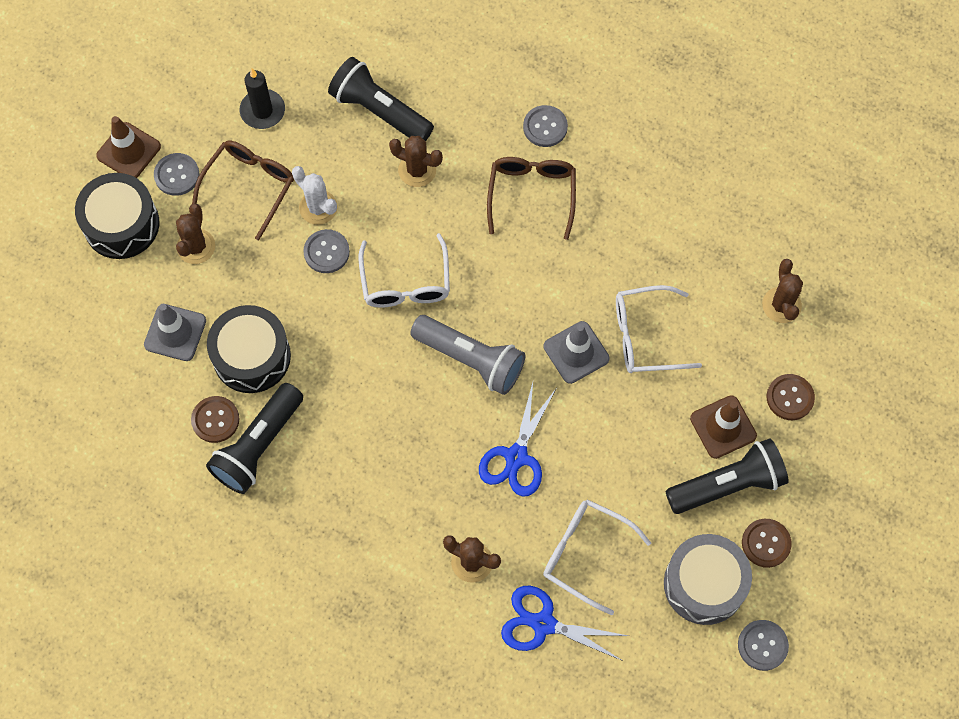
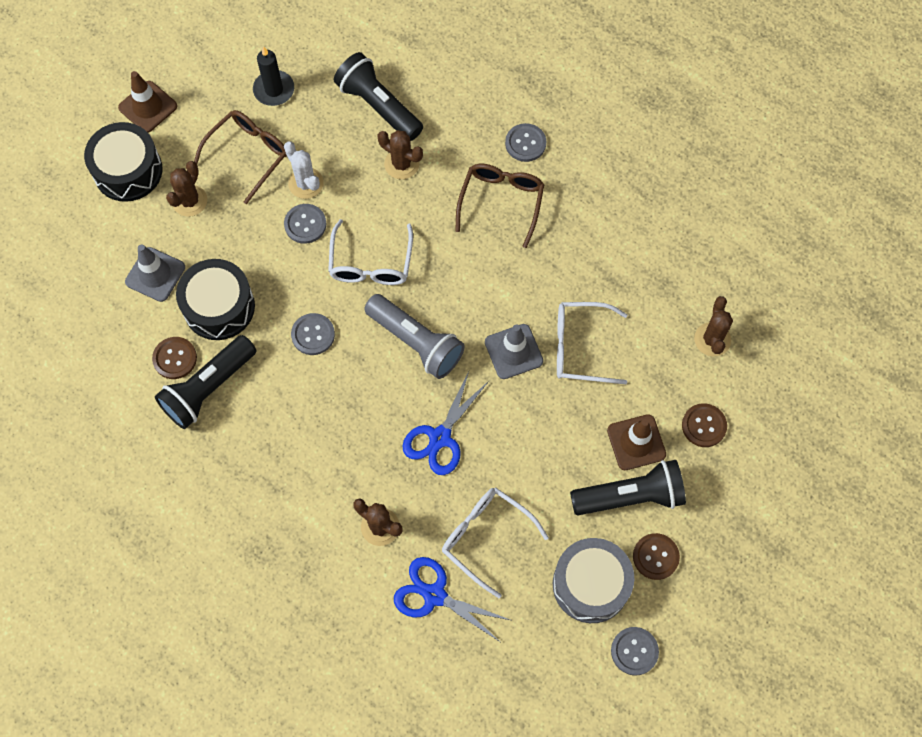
camera: 10 degrees right, 0 degrees up
(177, 175) = (186, 135): grey button -> grey button (313, 335)

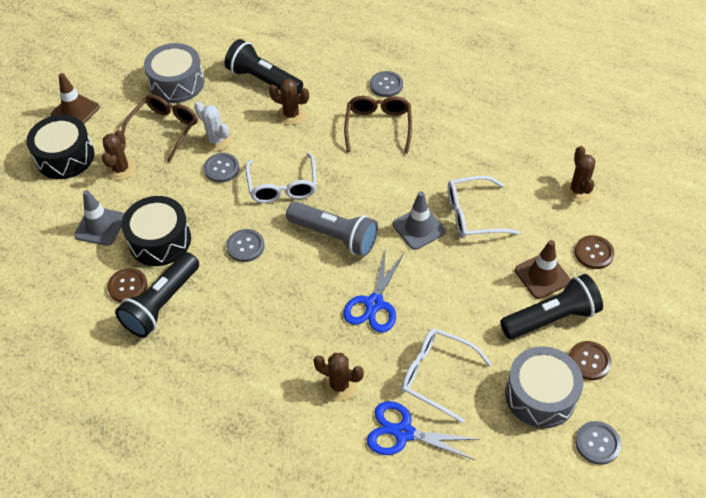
camera: 10 degrees left, 15 degrees down
(274, 90) = (177, 83): black candle -> grey drum

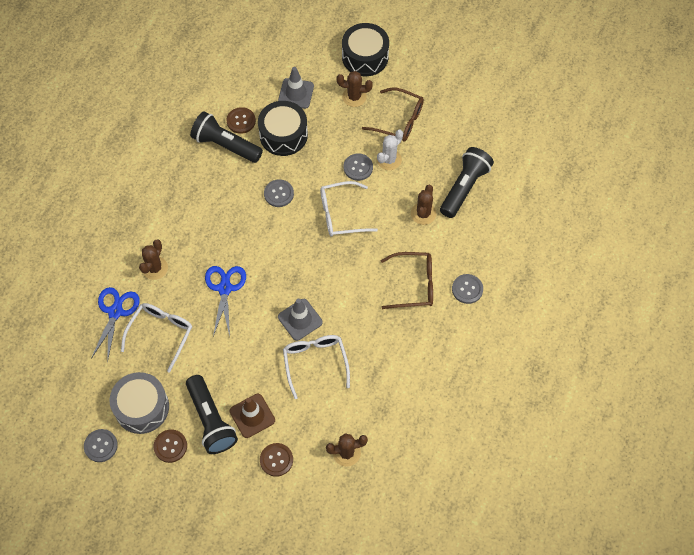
camera: 85 degrees right, 10 degrees up
(75, 111) = (415, 54): brown traffic cone -> none
(177, 83) = (454, 121): grey drum -> none
(335, 236) = (290, 256): grey flashlight -> none
(374, 304) = (225, 288): blue scissors -> blue scissors turned 75 degrees clockwise

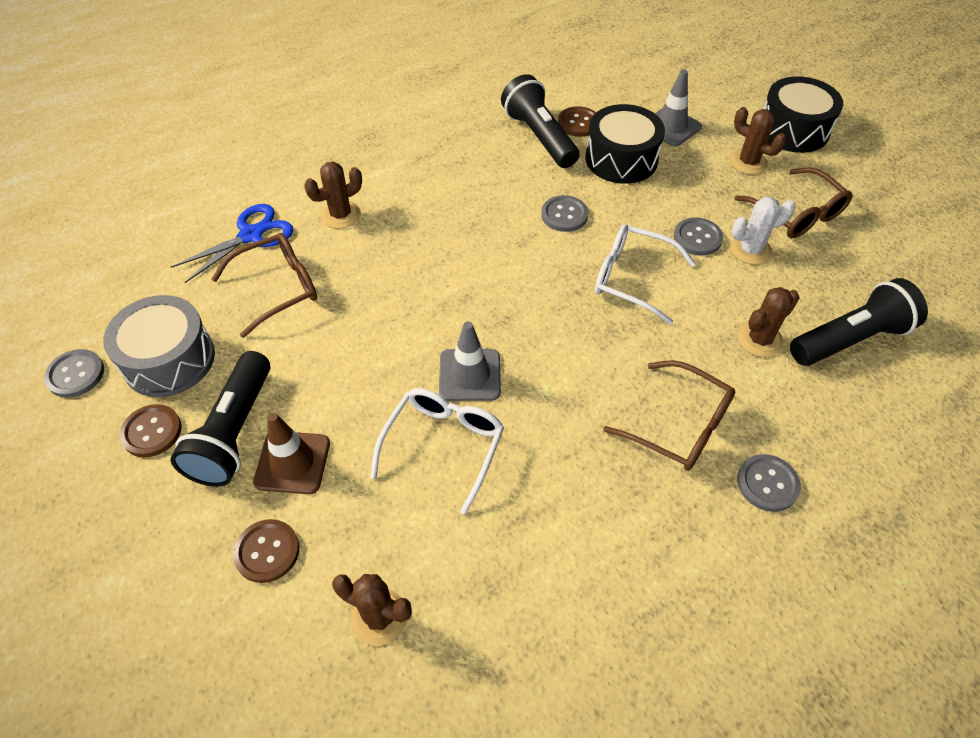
camera: 35 degrees right, 10 degrees down
(161, 334) = (277, 288): white glasses -> brown glasses
(225, 288) = (403, 281): blue scissors -> none

